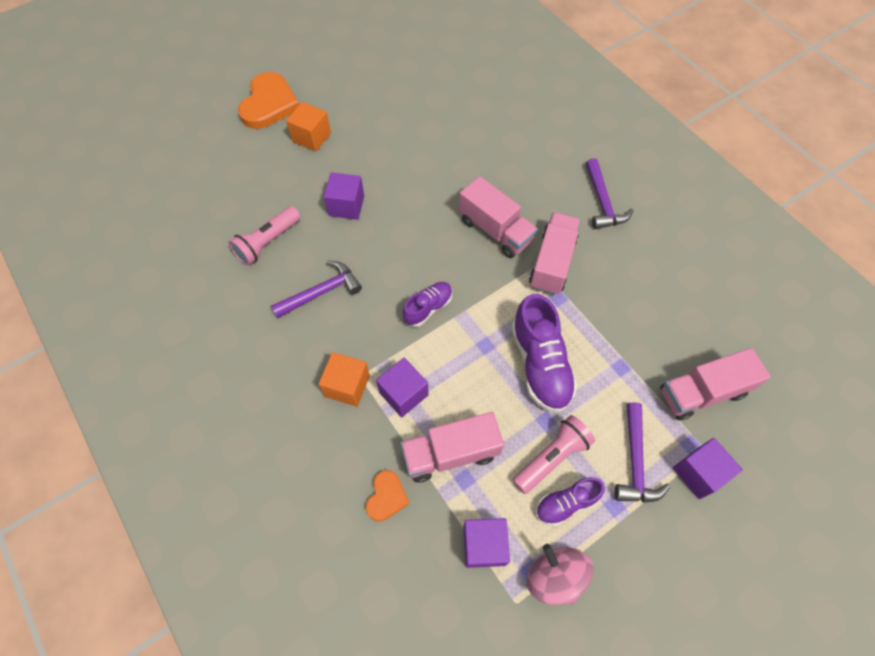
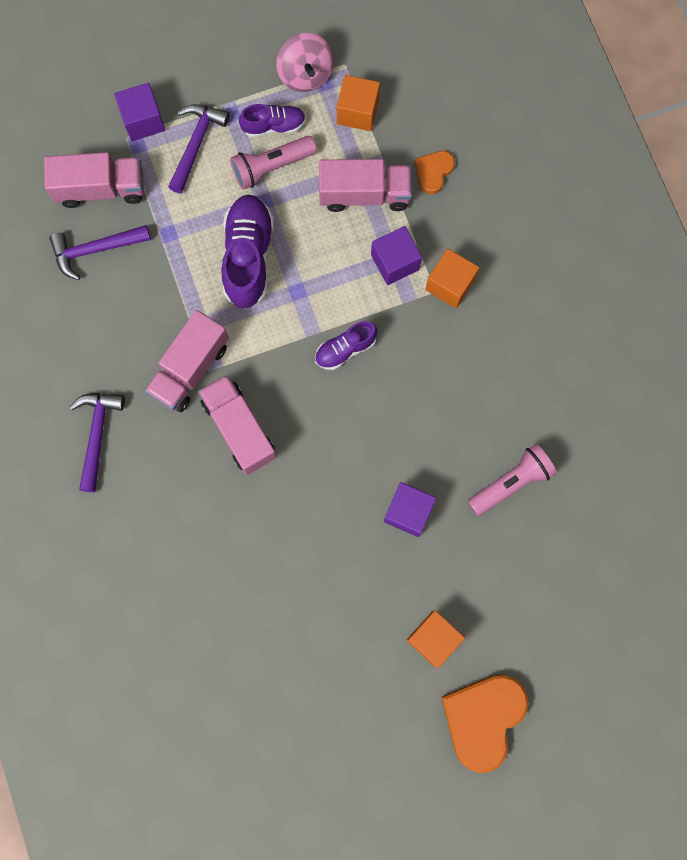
camera: 165 degrees left, 15 degrees up
(321, 292) = (458, 399): purple hammer -> purple hammer (96, 250)
(484, 545) = (357, 112): purple cube -> orange cube

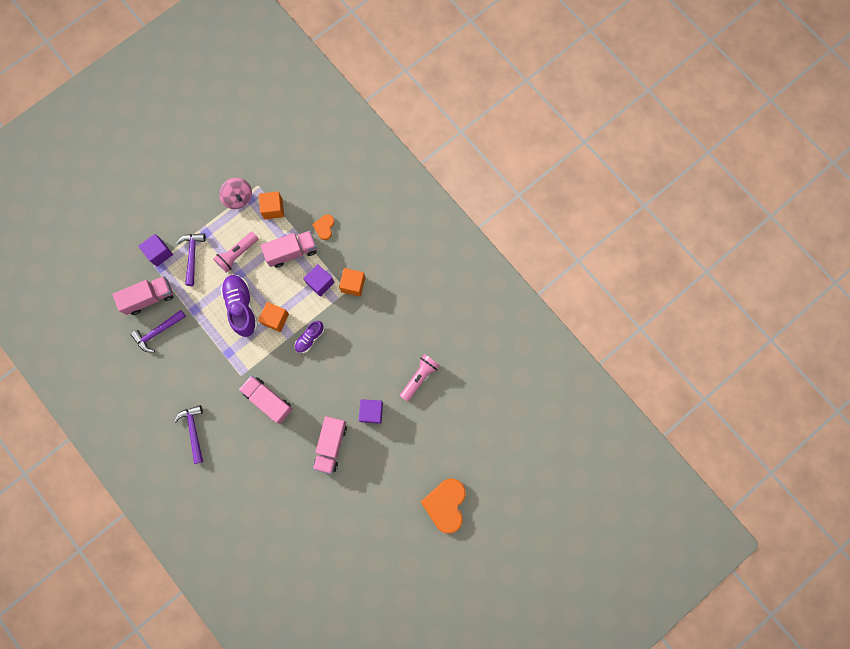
camera: 20 degrees left, 0 degrees up
(190, 369) = (231, 378): pink truck -> pink truck (331, 445)
(273, 126) = (231, 232): purple shoe -> none
(433, 639) = (406, 473): orange cube -> orange cube (275, 319)

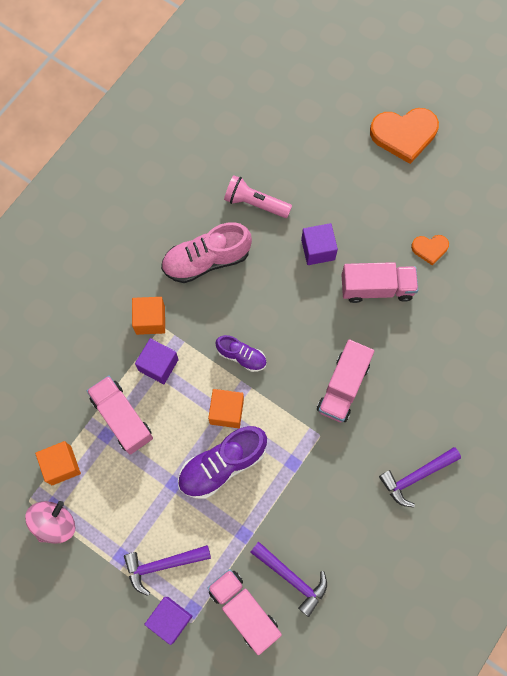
camera: 105 degrees left, 5 degrees down
(237, 254) = (144, 497): pink flashlight -> none
(324, 227) = (74, 383): orange heart -> orange heart (430, 248)
(385, 332) = (206, 260): none -> pink shoe

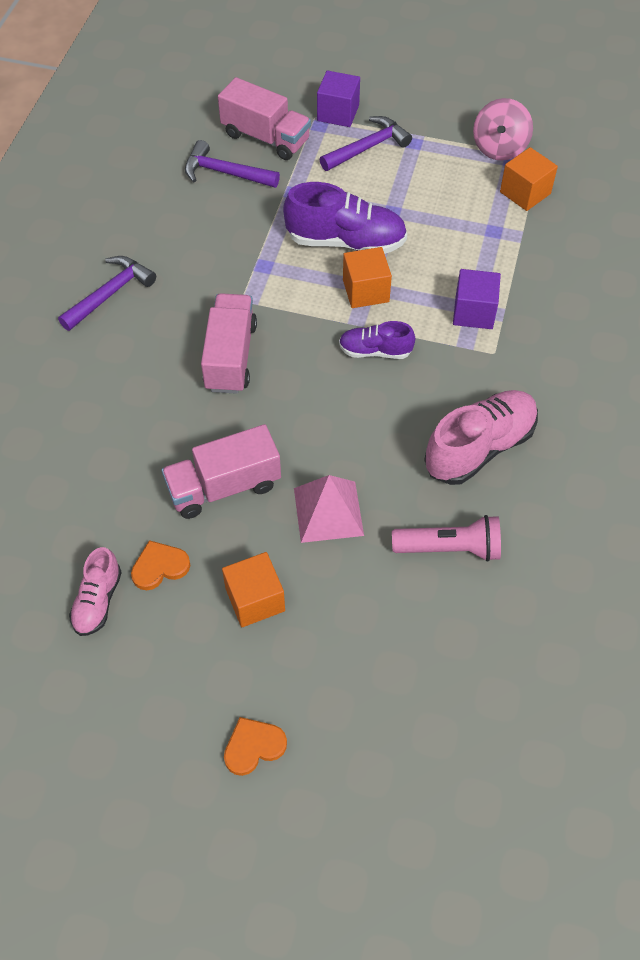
camera: 160 degrees right, 15 degrees down
(122, 418) = (485, 250): pink truck -> none
(150, 320) = (512, 355): orange cube -> orange cube (255, 599)
(222, 465) = (346, 241): purple shoe -> purple shoe turned 60 degrees clockwise
(318, 250) = (328, 511): purple cube -> pink pyramid
(404, 134) = (253, 746): orange heart -> orange heart, size x0.52
(470, 240) = (98, 601): none -> pink shoe

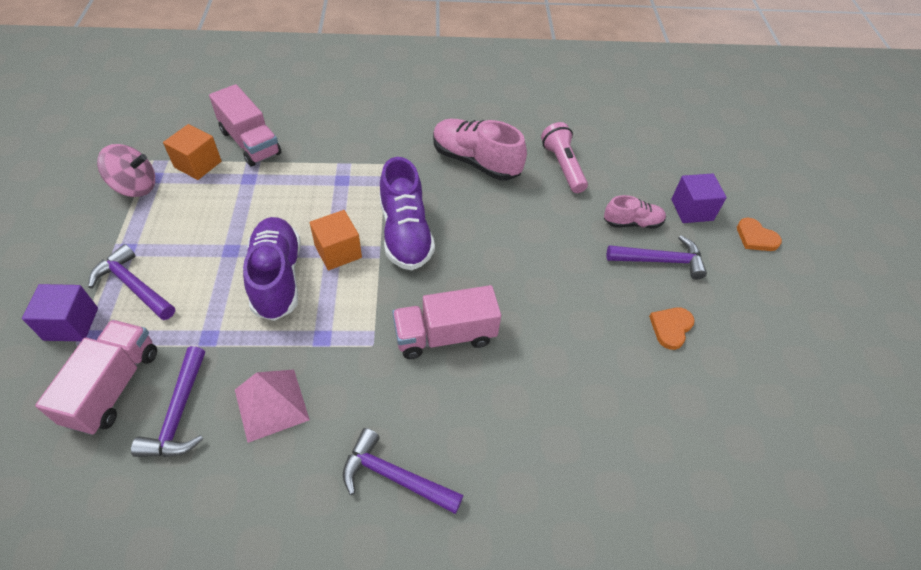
camera: 110 degrees left, 5 degrees down
(98, 601) = (723, 362): pink shoe -> pink shoe (632, 223)
(159, 567) = (671, 328): orange heart -> orange heart turned 75 degrees clockwise
(224, 486) = (579, 304): pink truck -> pink truck (250, 142)
(255, 599) = (660, 260): orange cube -> purple hammer
(328, 511) = (568, 234): pink pyramid -> pink pyramid (271, 404)
(375, 351) = (405, 233): purple shoe -> purple shoe, size x1.75
(474, 312) = (346, 180): purple cube -> purple cube (692, 210)

